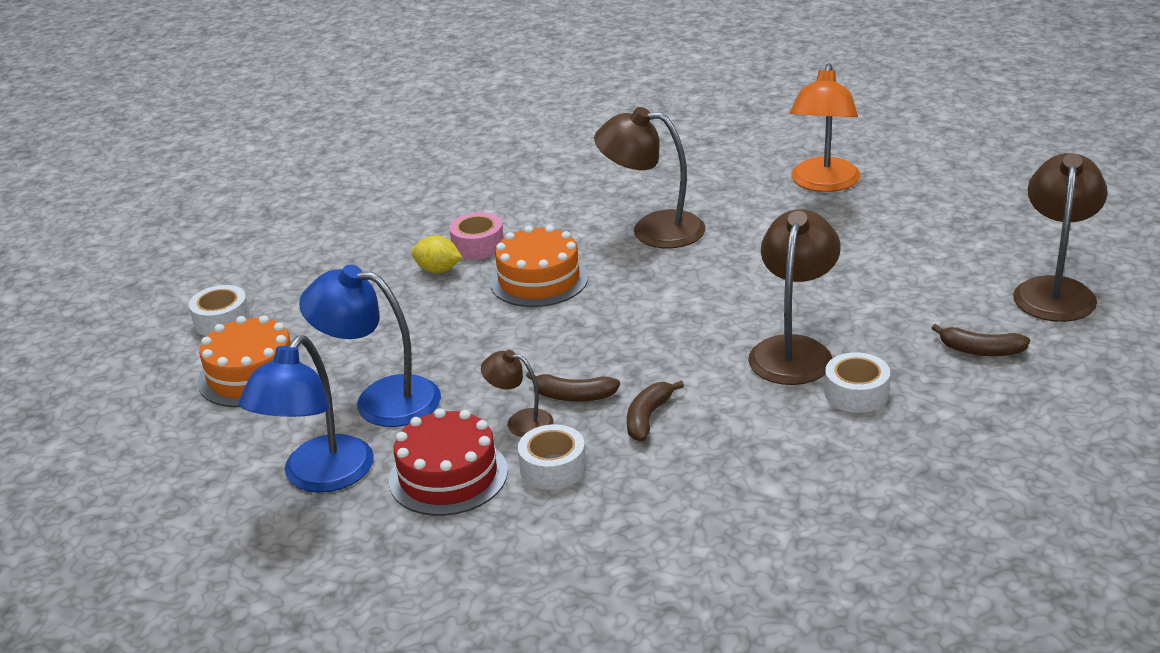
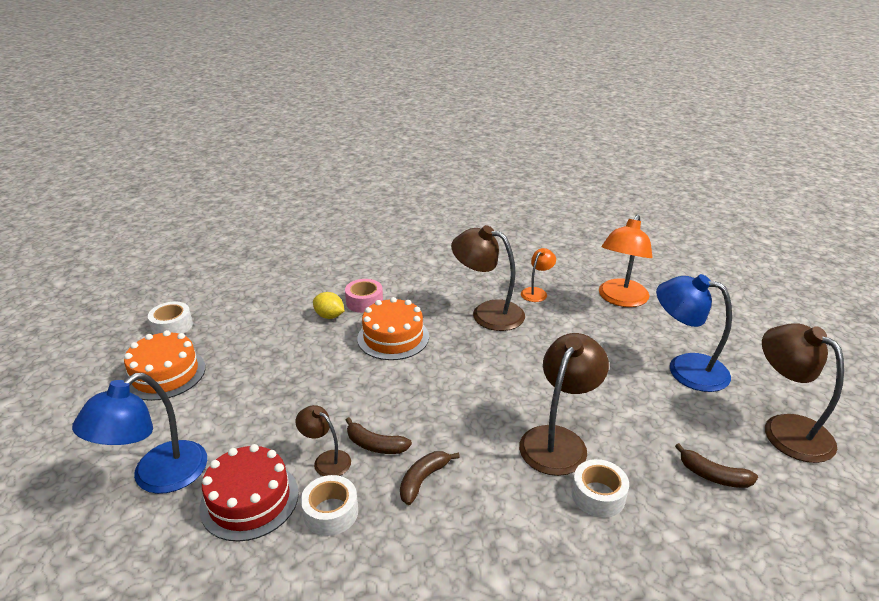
camera: 10 degrees right, 0 degrees up
(381, 400) = (238, 416): blue lamp -> blue lamp (685, 369)
(709, 193) = (536, 292): none -> orange lamp
(1054, 290) = (786, 429): brown lamp -> brown lamp turned 60 degrees counterclockwise

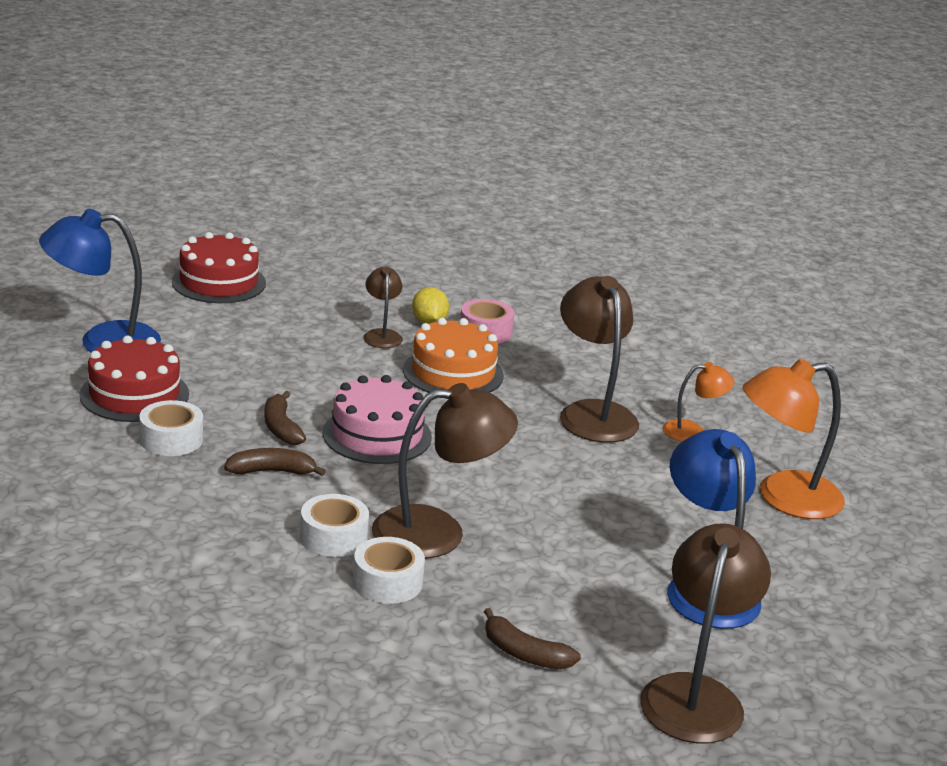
camera: 45 degrees right, 5 degrees down
(165, 374) = (219, 282): orange cake -> red cake
(172, 326) = (283, 252): white tape -> white tape (333, 537)
(326, 460) = (227, 410): brown lamp -> brown lamp (382, 335)
(428, 405) = (377, 435): none -> pink cake
(713, 476) = (524, 654): brown banana -> brown banana turned 45 degrees counterclockwise

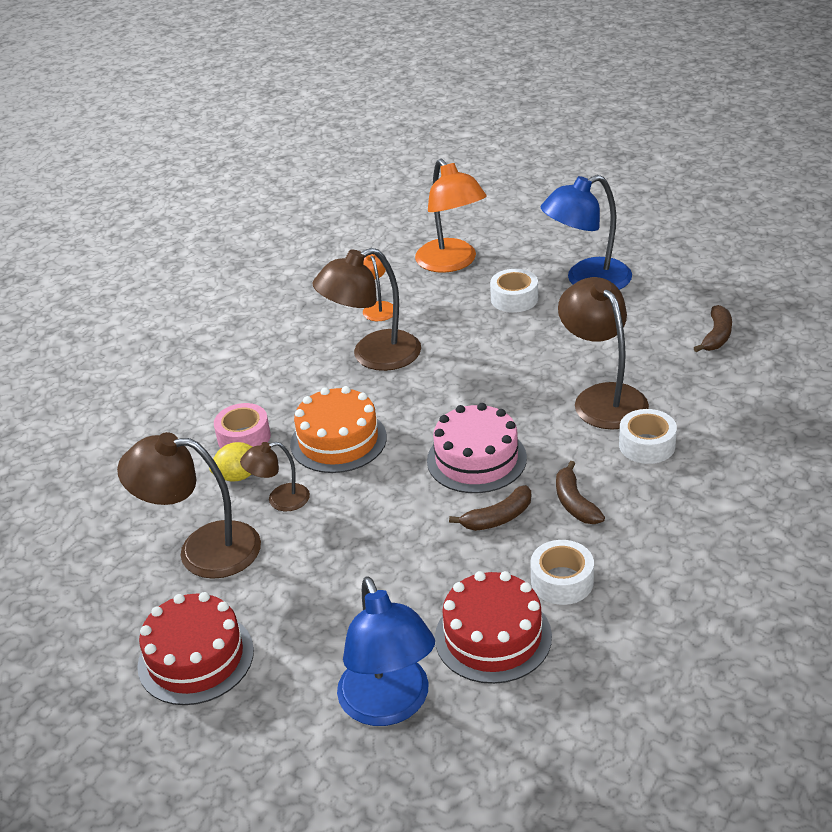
camera: 95 degrees left, 10 degrees up
(387, 582) = (684, 407): white tape -> white tape (514, 299)
(695, 694) = (703, 272): brown lamp -> brown lamp (203, 549)

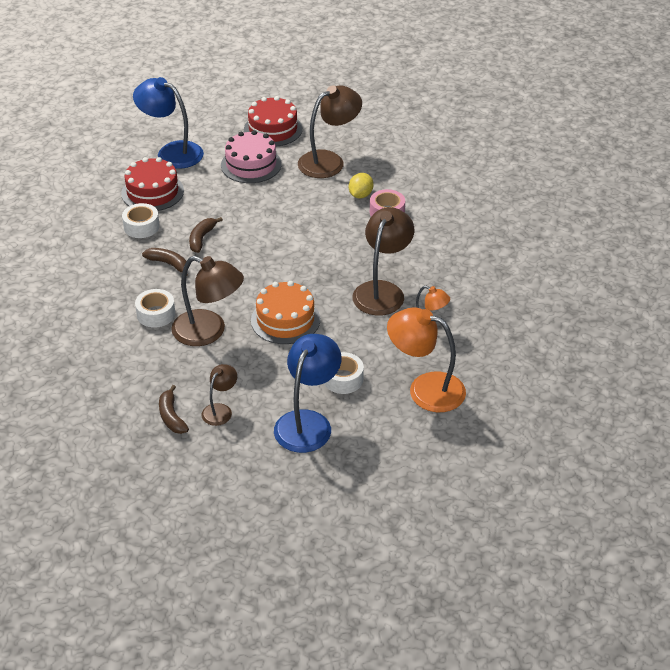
camera: 135 degrees right, 5 degrees up
(280, 500) = (323, 195): brown lamp -> brown lamp (220, 410)
(338, 440) = (333, 235): orange cake -> orange cake (285, 320)
(476, 459) = (245, 261): pink cake -> pink cake (251, 164)

